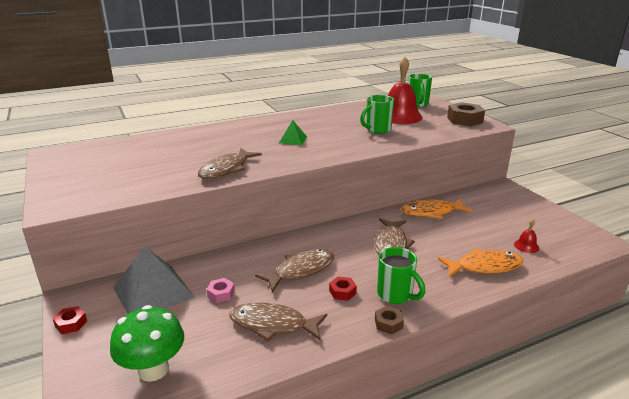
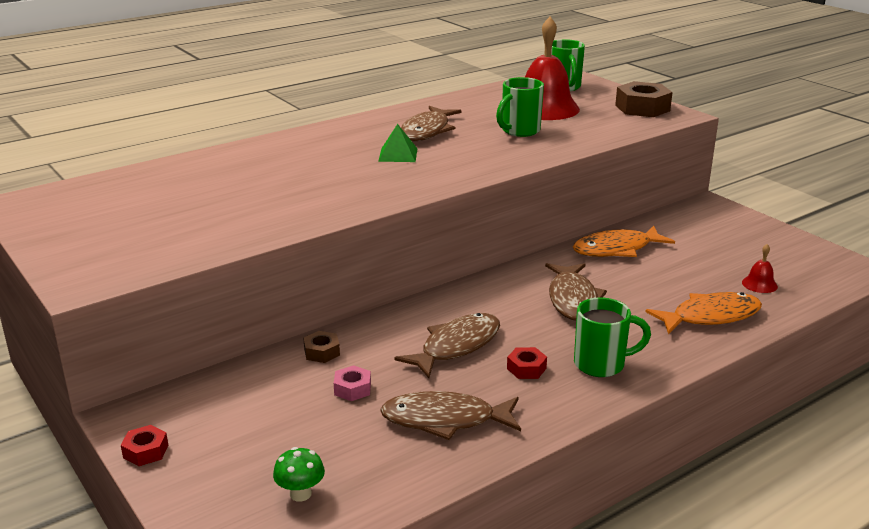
camera: 10 degrees left, 0 degrees up
(153, 292) = (249, 397): grey pyramid -> none
(153, 369) = (300, 494): green mushroom -> green mushroom, size x0.51
(226, 169) = (319, 206): brown fish -> brown fish (427, 131)
(388, 323) = (603, 401): brown nut -> brown nut (322, 352)
(396, 295) = (601, 364): green mug -> green mug turned 45 degrees counterclockwise

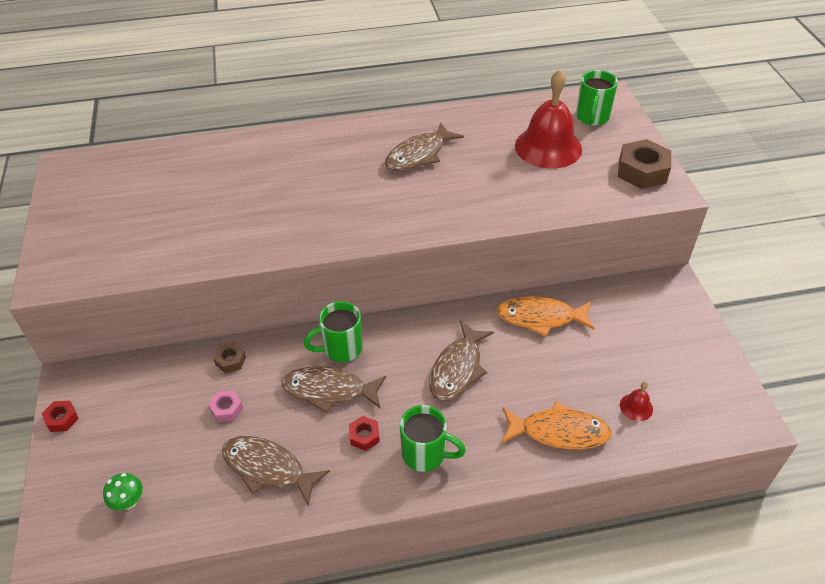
camera: 25 degrees right, 20 degrees up
(398, 154) = (371, 183): green pyramid -> none
(456, 346) = (329, 390): brown fish -> brown fish turned 150 degrees counterclockwise
(519, 131) = (499, 177): green mug -> green mug (341, 348)

